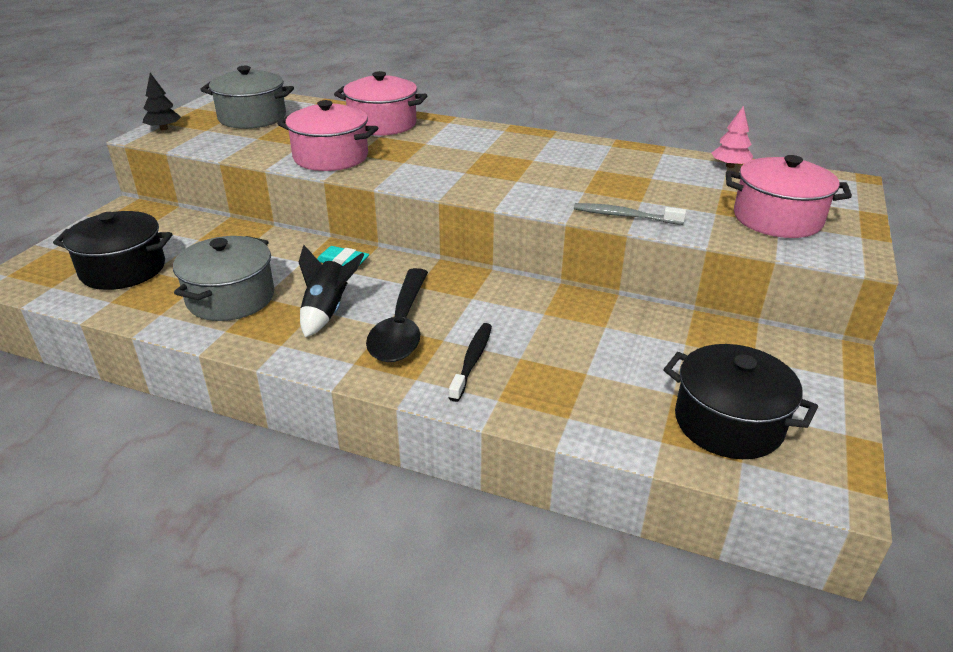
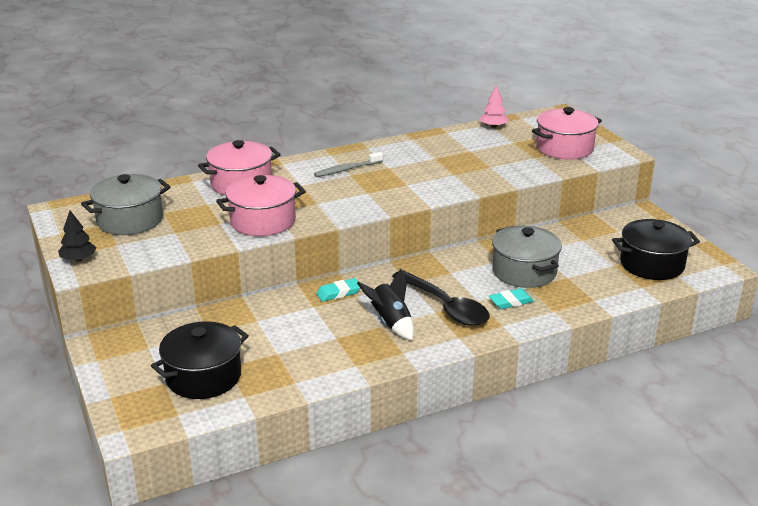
camera: 45 degrees left, 5 degrees down
(231, 298) = (318, 349): grey pot -> grey pot (524, 272)
(472, 361) = (511, 302): black toothbrush -> turquoise eraser
(625, 216) = (499, 179): grey toothbrush -> grey toothbrush (347, 169)

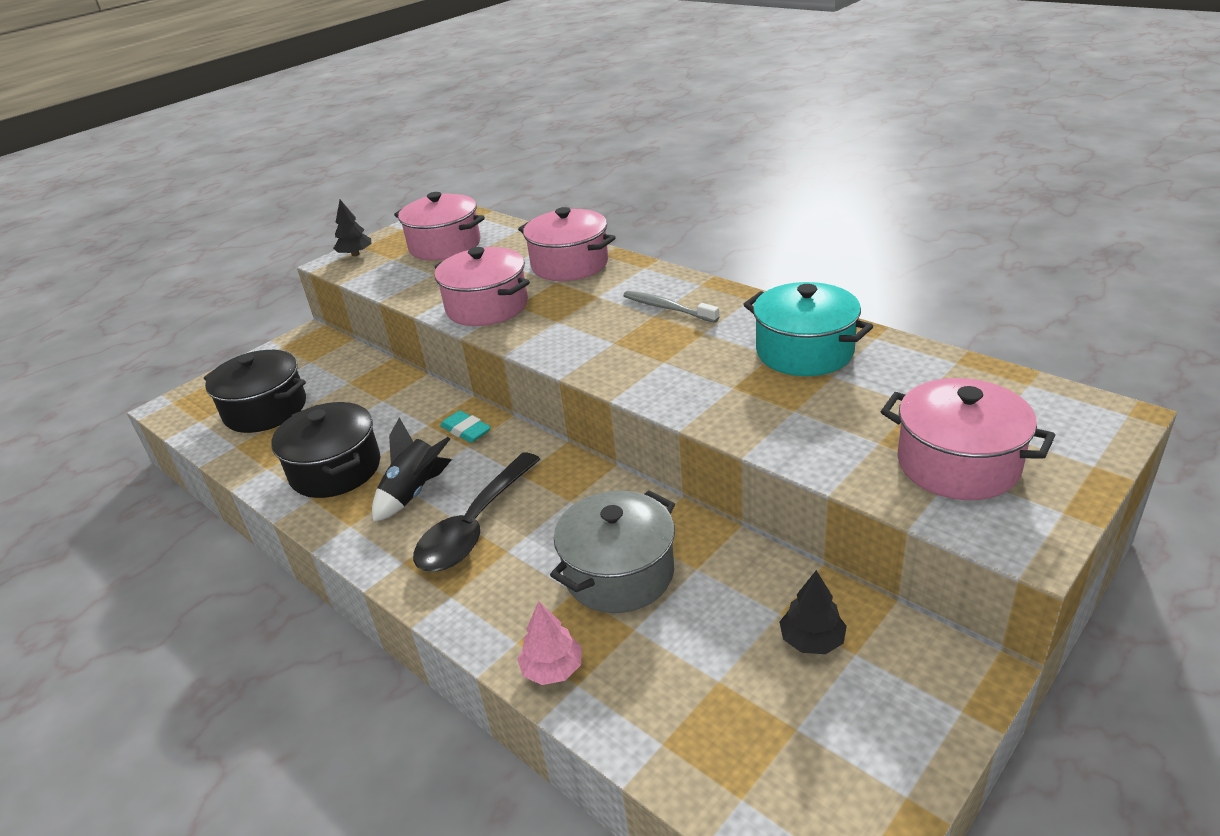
camera: 70 degrees right, 5 degrees up
(130, 220) = (445, 245): grey pot -> pink pot
(440, 150) = (804, 352): none -> turquoise pot
(493, 126) = (953, 368): pink tree -> pink tree (552, 669)
(511, 302) = (519, 585): turquoise eraser -> none
(604, 237) = (812, 640): none -> black tree
(652, 264) = (759, 739): black pot -> black pot (335, 469)

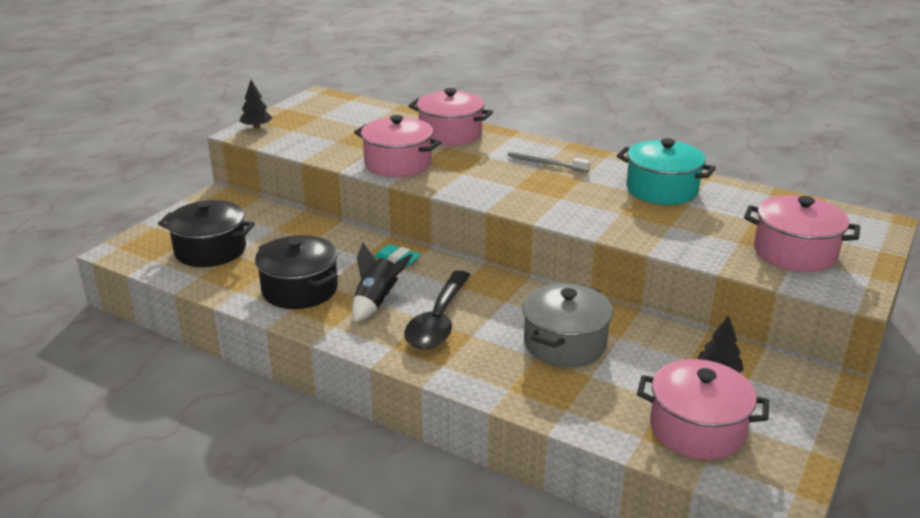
camera: 15 degrees left, 5 degrees down
(445, 245) = (334, 121): pink pot -> pink pot (697, 429)
(552, 669) = (543, 403): pink tree -> none

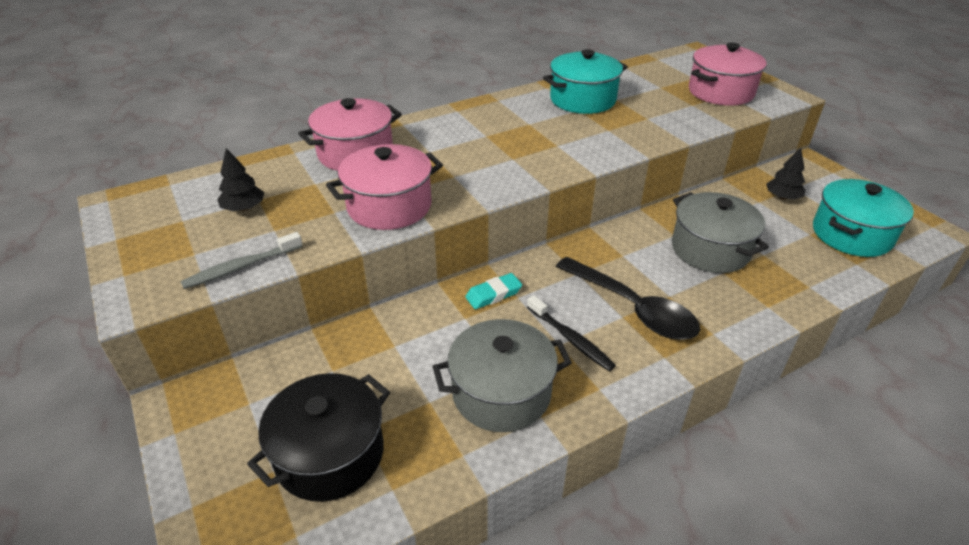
camera: 60 degrees left, 10 degrees up
(256, 127) = (138, 281): black tree -> black tree (244, 208)
(300, 289) = (501, 393): black pot -> grey pot
(377, 302) = (570, 338): black rocket -> black toothbrush
(546, 163) = (481, 128): grey toothbrush -> grey toothbrush (242, 267)
(697, 429) = (851, 234): pink pot -> turquoise pot

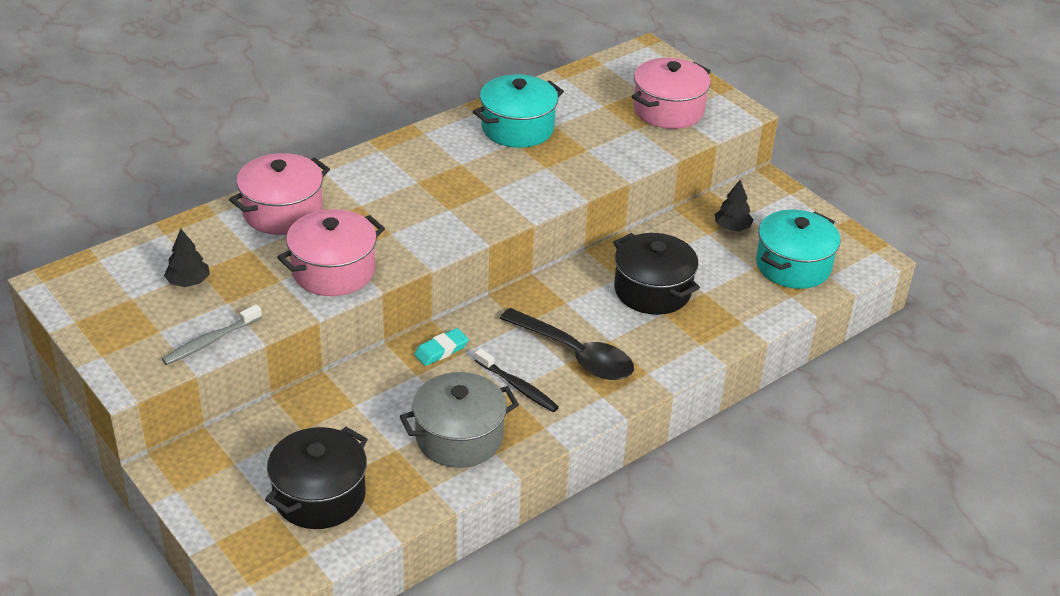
camera: 10 degrees left, 0 degrees up
(710, 249) = (652, 290): grey pot -> black pot

